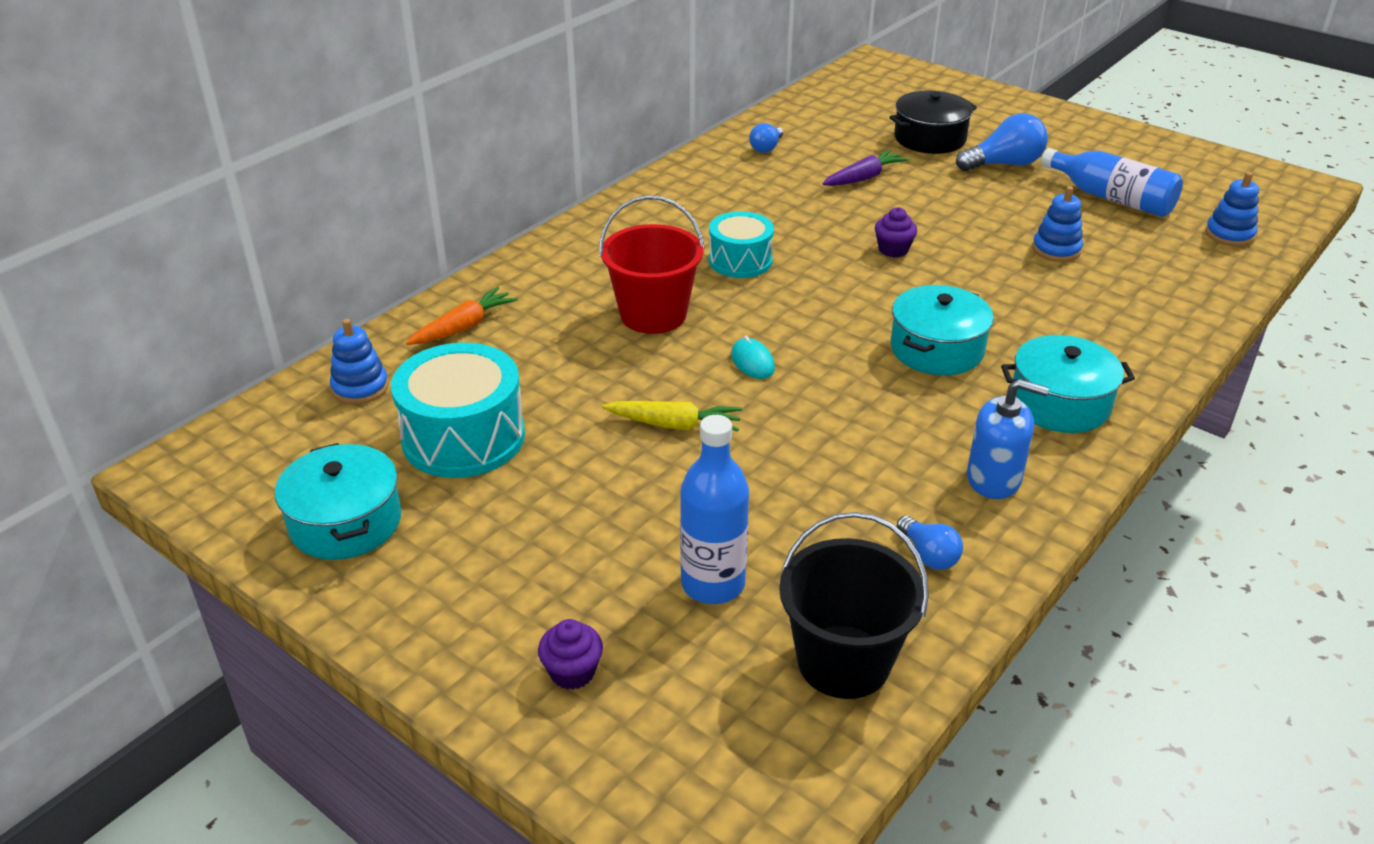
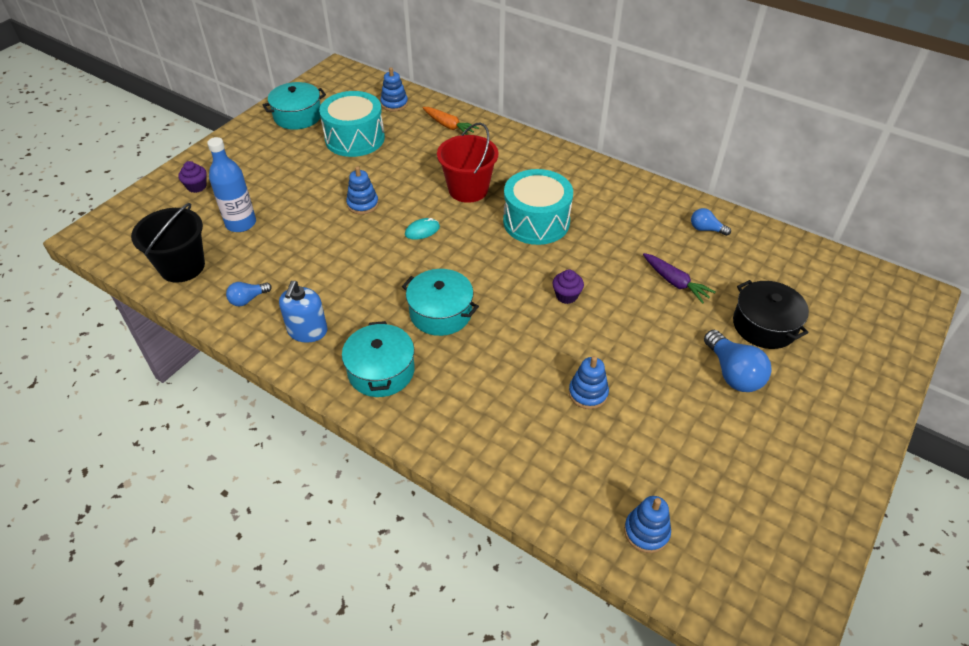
camera: 85 degrees right, 10 degrees up
(674, 425) = (363, 204): yellow carrot -> blue stacking toy
(740, 260) = (536, 222): turquoise drum -> turquoise drum, size x1.57
(1111, 198) = (692, 446): blue bottle -> none

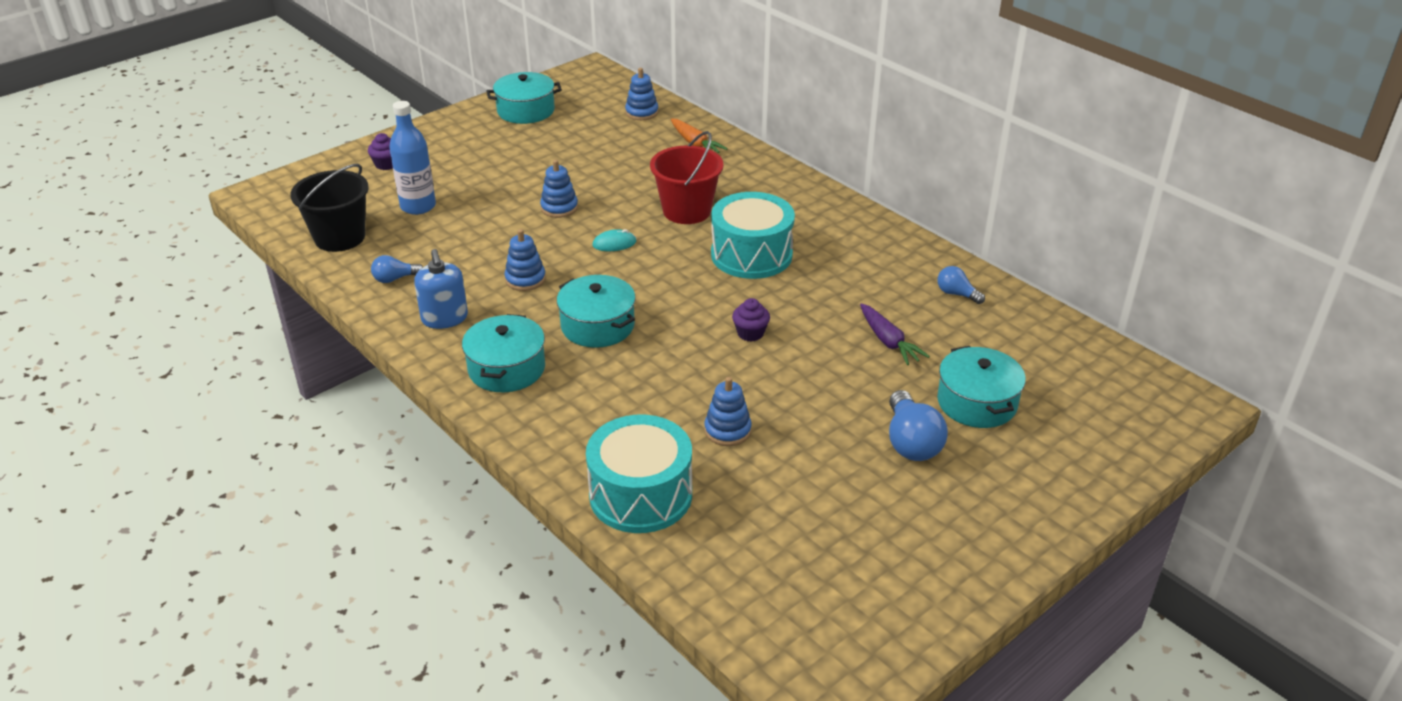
camera: 15 degrees right, 10 degrees down
(307, 331) = (444, 318): blue soap dispenser -> blue soap dispenser turned 45 degrees counterclockwise
(355, 138) = (580, 141): turquoise drum -> turquoise drum (640, 495)
(646, 532) = (728, 570): blue stacking toy -> blue stacking toy (525, 279)
(764, 325) = (977, 402): black pot -> turquoise pot

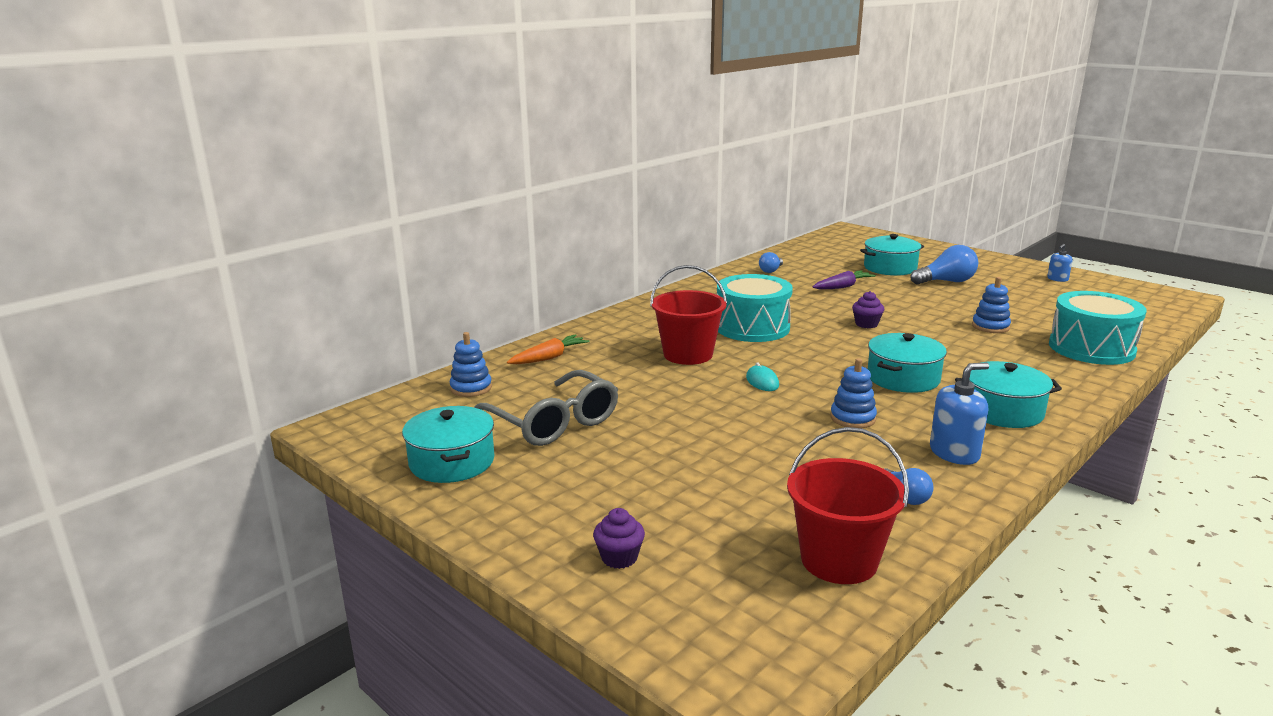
camera: 95 degrees left, 15 degrees down
(339, 237) = (839, 560): black bucket -> red bucket
(418, 206) = (732, 508): blue bottle -> none
(559, 208) = (703, 415): blue stacking toy -> none
(570, 145) = (553, 422): none -> grey glasses
(927, 574) = (1057, 279): none -> blue soap dispenser

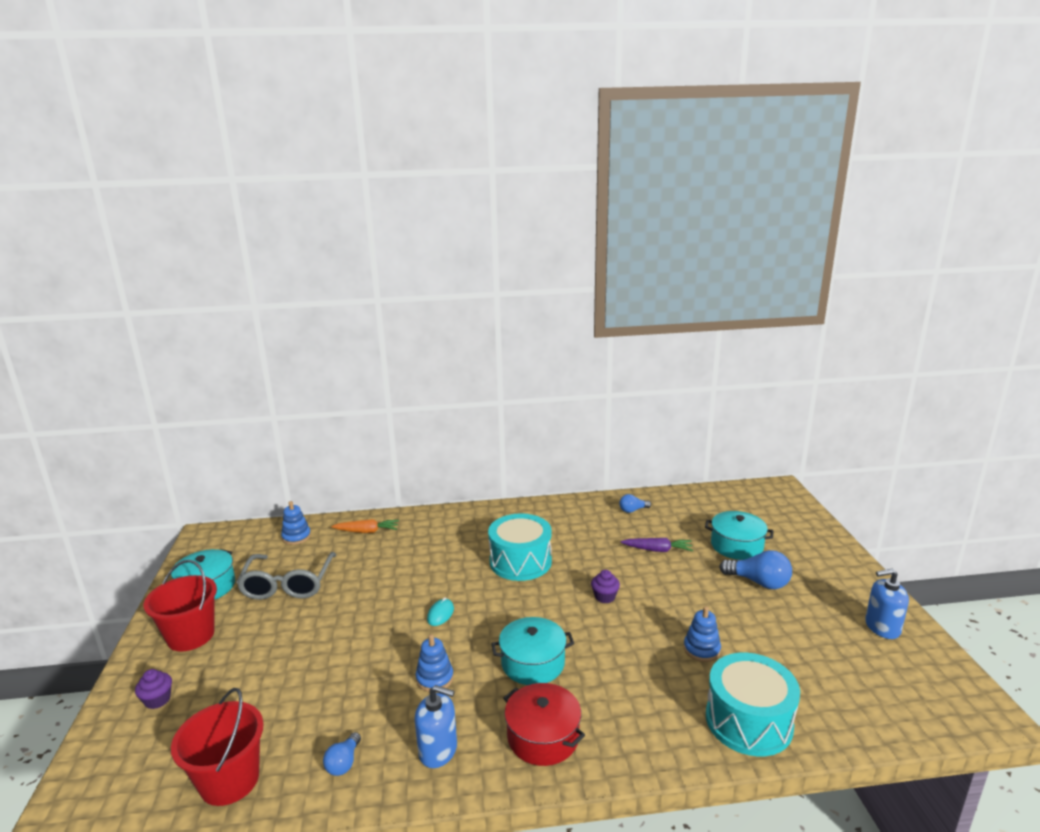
camera: 40 degrees right, 0 degrees up
(688, 354) = (440, 566): red bucket -> red bucket (191, 636)
(1002, 411) = (543, 737): turquoise pot -> red pot
(1057, 279) = (882, 627): blue soap dispenser -> blue soap dispenser, size x1.70

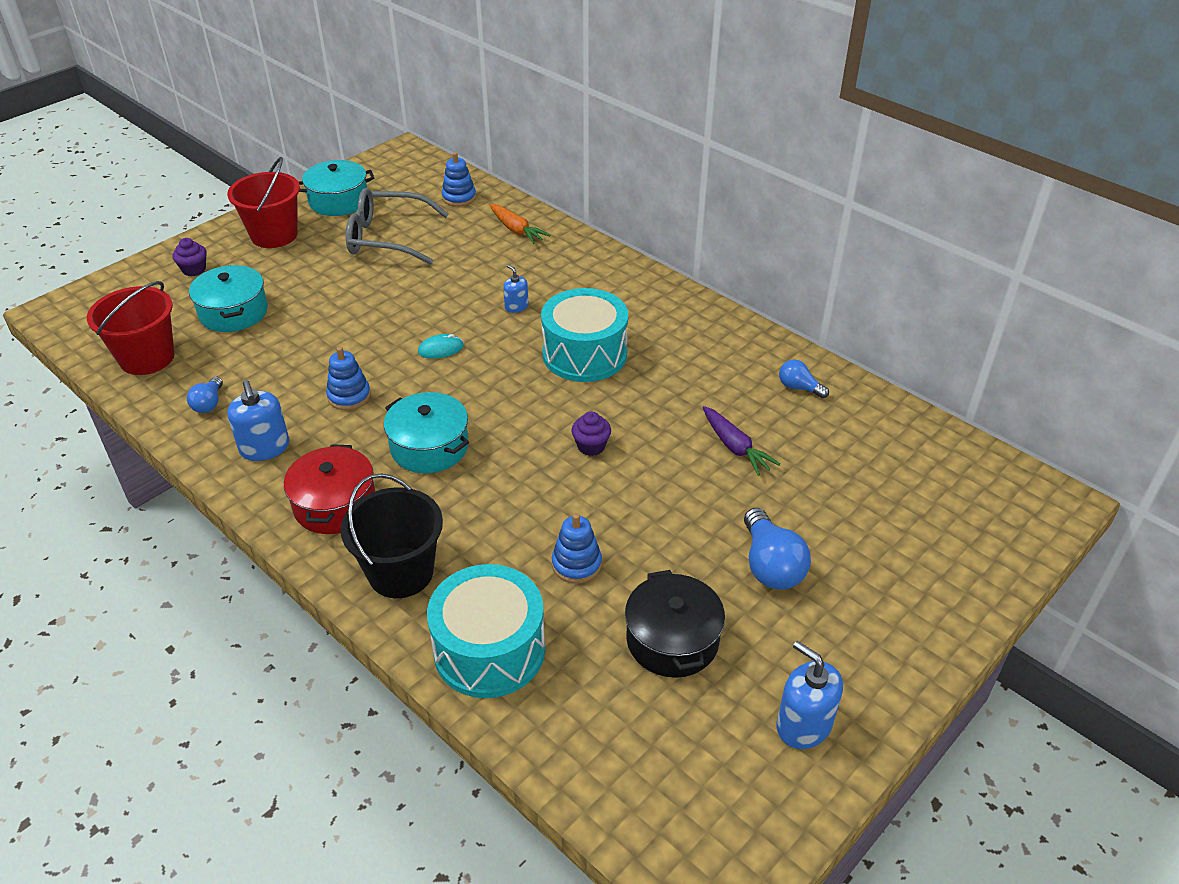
camera: 50 degrees right, 20 degrees up
(288, 584) = (387, 238): grey glasses -> grey glasses turned 45 degrees clockwise
(344, 763) = (209, 403): blue light bulb -> blue light bulb turned 60 degrees counterclockwise
(441, 565) = (516, 306): none -> blue soap dispenser
(644, 732) = (401, 572): none -> black bucket
(736, 546) = (833, 513): turquoise pot -> turquoise pot (233, 312)
(791, 642) = (672, 640): none -> black pot

